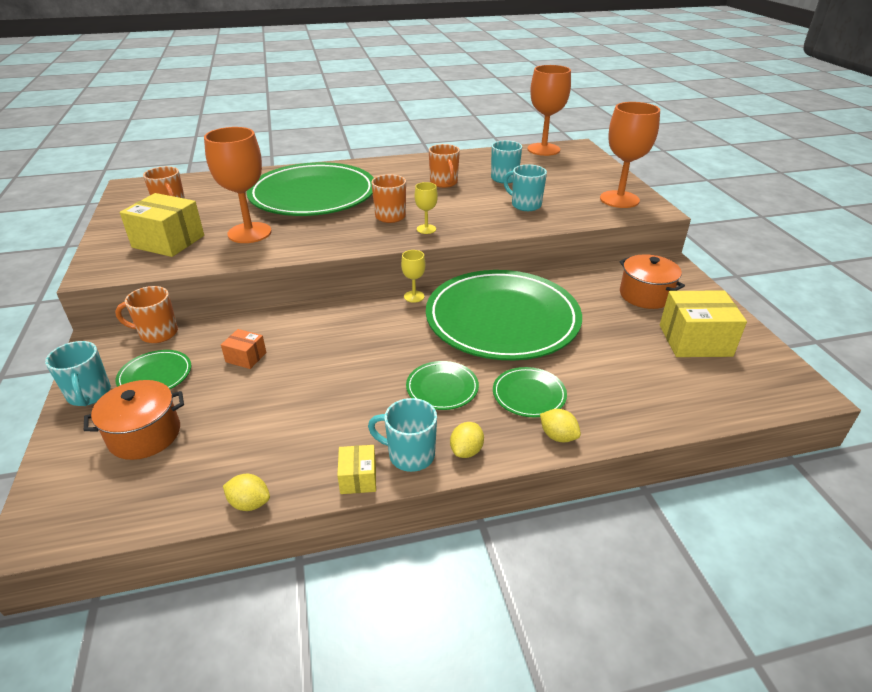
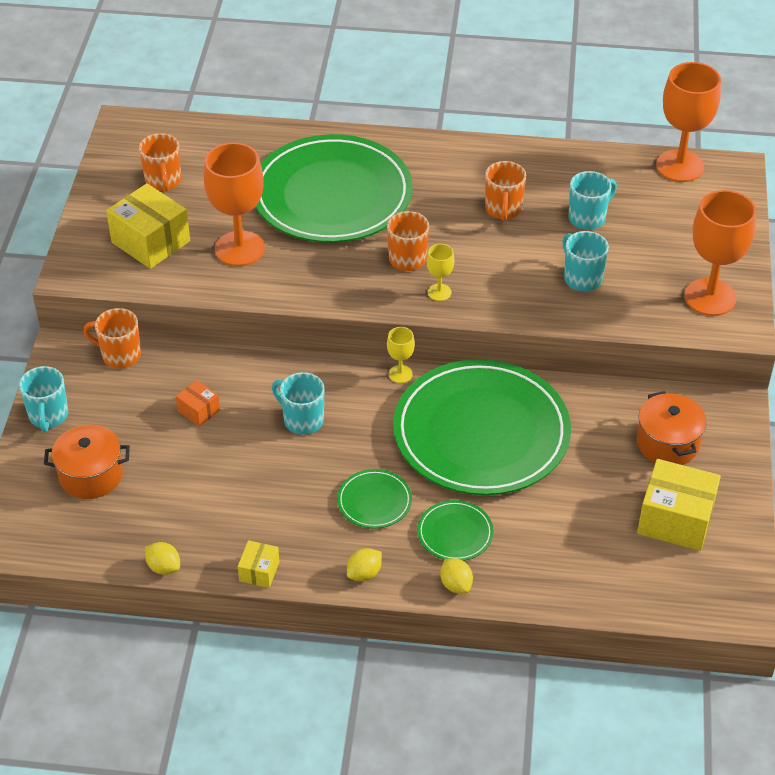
camera: 20 degrees right, 10 degrees up
(155, 375) = (109, 409): green plate -> none
(410, 455) = (312, 563): turquoise mug -> turquoise mug (302, 420)

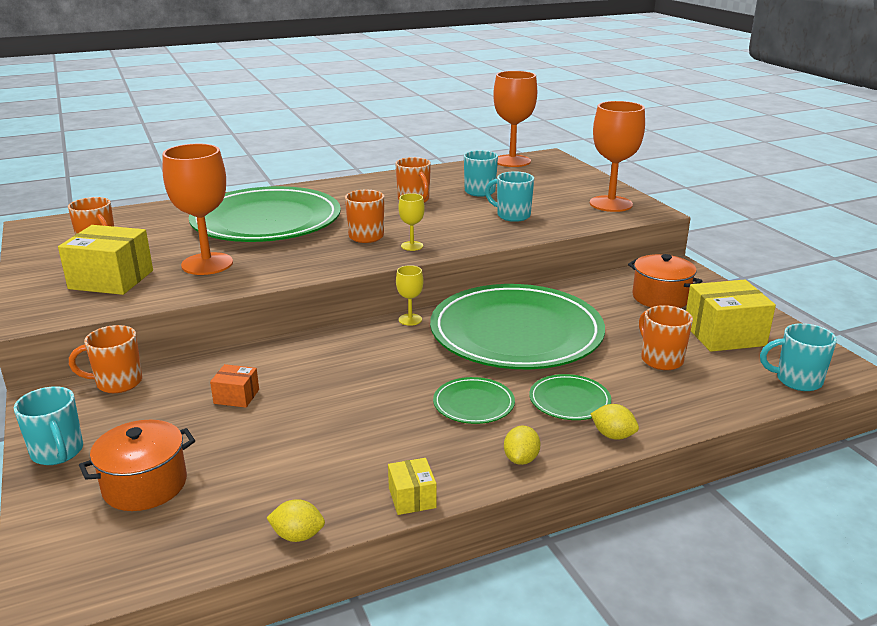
camera: 30 degrees left, 20 degrees down
(302, 420) = (349, 372): turquoise mug -> turquoise mug (797, 380)
(581, 523) = (661, 359): none -> orange mug

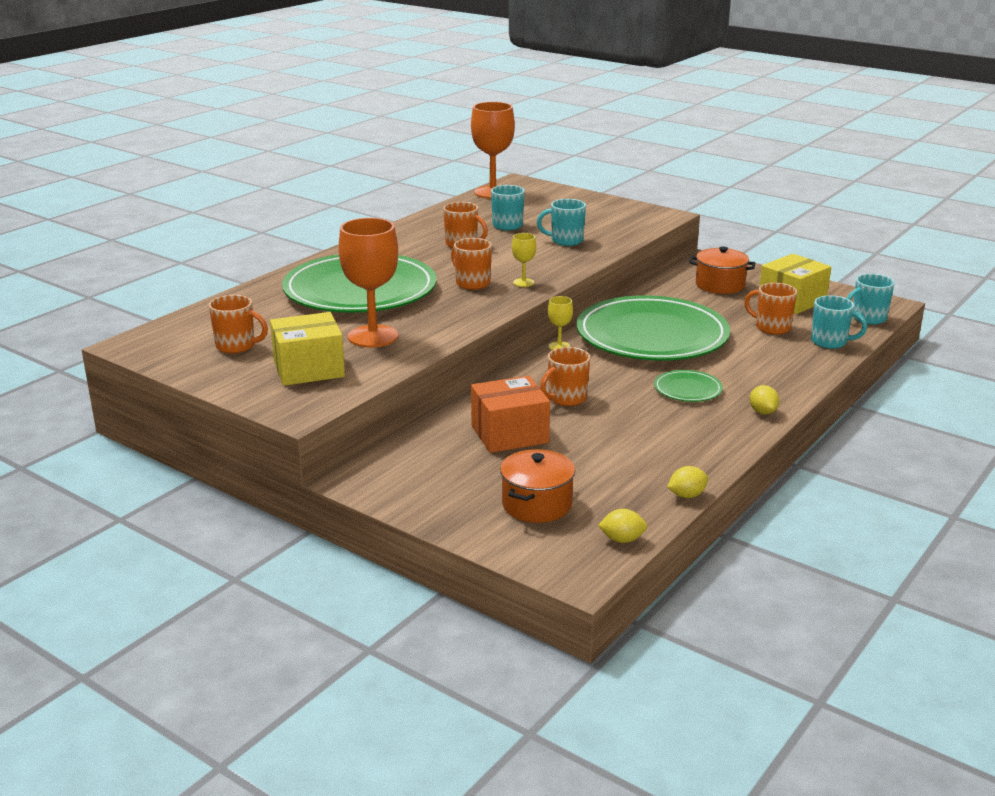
camera: 30 degrees left, 0 degrees up
(58, 453) = (433, 508): turquoise mug -> turquoise mug (830, 342)
(117, 383) = (395, 453): orange mug -> orange mug (566, 398)
(236, 396) = (509, 434): orange box -> orange box, size x1.97
(412, 498) = (726, 453): yellow box -> none
(569, 400) = (747, 369): green plate -> none
(611, 204) = (628, 215): orange goblet -> none
(613, 435) = (799, 382): yellow lemon -> yellow lemon (622, 539)

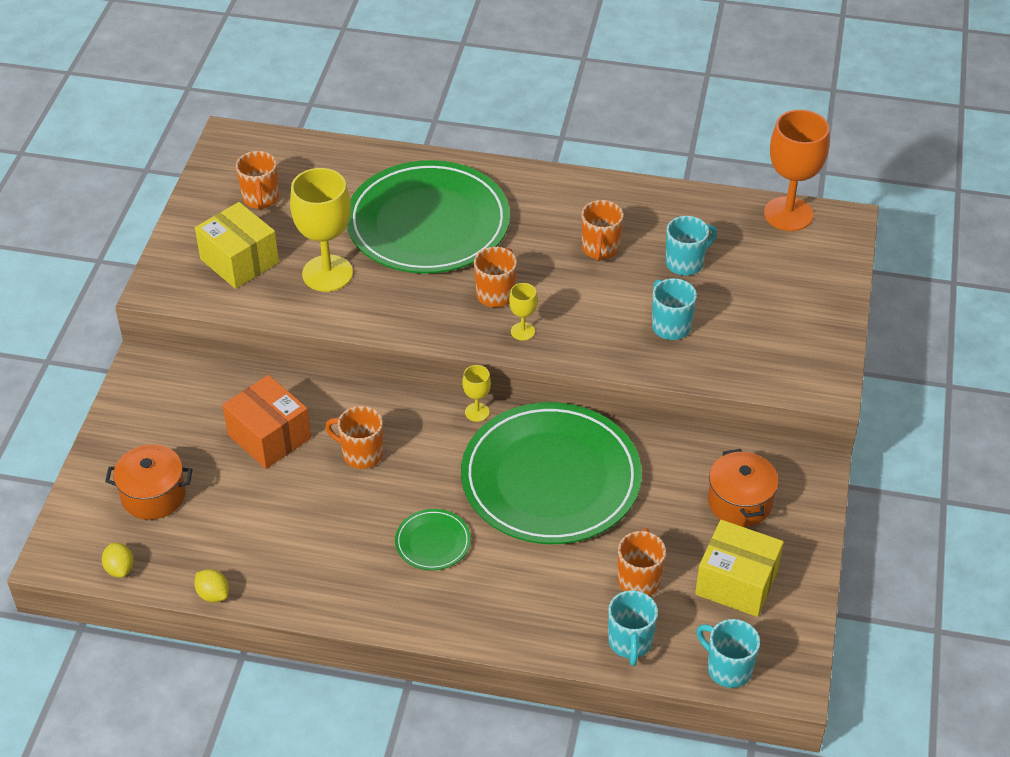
camera: 65 degrees right, 20 degrees up
(373, 336) = (327, 273): orange goblet -> yellow goblet
(762, 412) = (412, 616): yellow lemon -> none

